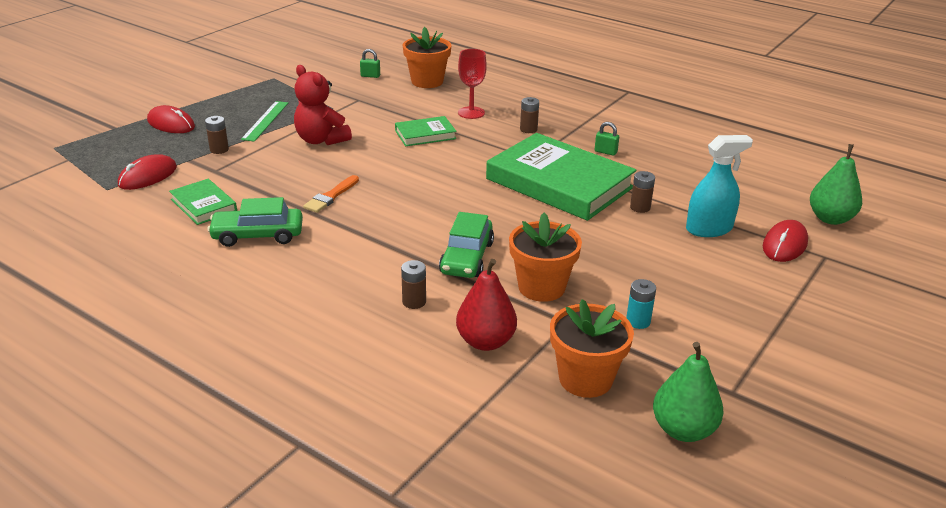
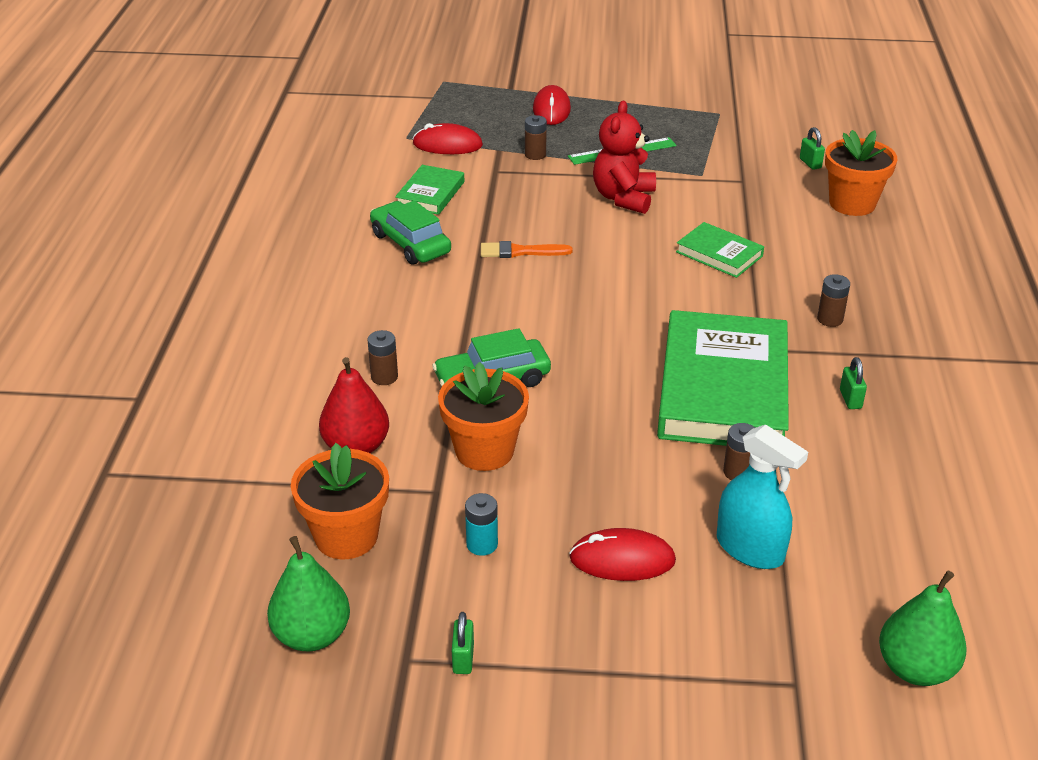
camera: 60 degrees right, 5 degrees up
(471, 113) = (815, 263): red goblet -> none
(745, 367) = (463, 658): none -> green padlock
(784, 244) = (785, 633): red mouse -> red mouse (622, 559)

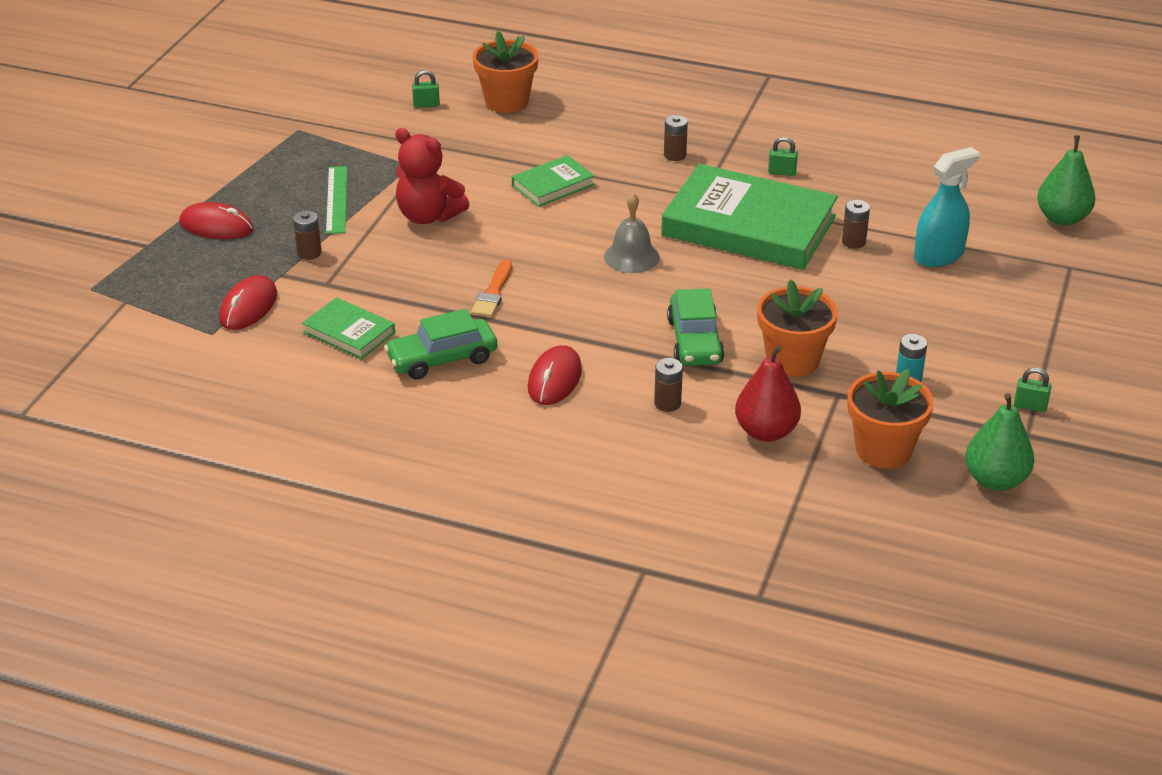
camera: 75 degrees left, 0 degrees up
(620, 319) = (631, 257): none -> grey bell
(622, 559) = (939, 314): red mouse -> red mouse (554, 379)

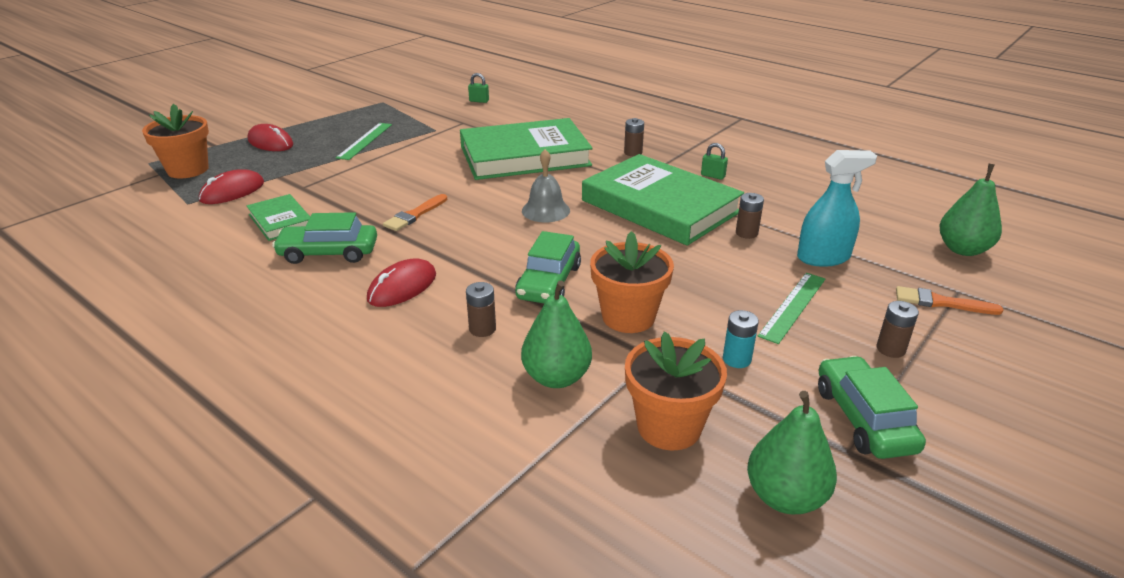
camera: 20 degrees right, 5 degrees down
(309, 253) = (311, 167): brown battery -> brown battery (890, 349)
(428, 216) = (417, 160): red teddy bear -> none
(506, 101) = (535, 107): orange flower pot -> orange flower pot (188, 170)
(553, 185) = (524, 156): green book -> green book, size x2.11
(766, 432) = (556, 377): red pear -> green pear
(933, 316) = (793, 306): none -> green ruler
(1030, 406) = (864, 419): green padlock -> green car
(1059, 282) = (941, 302): none -> orange brush

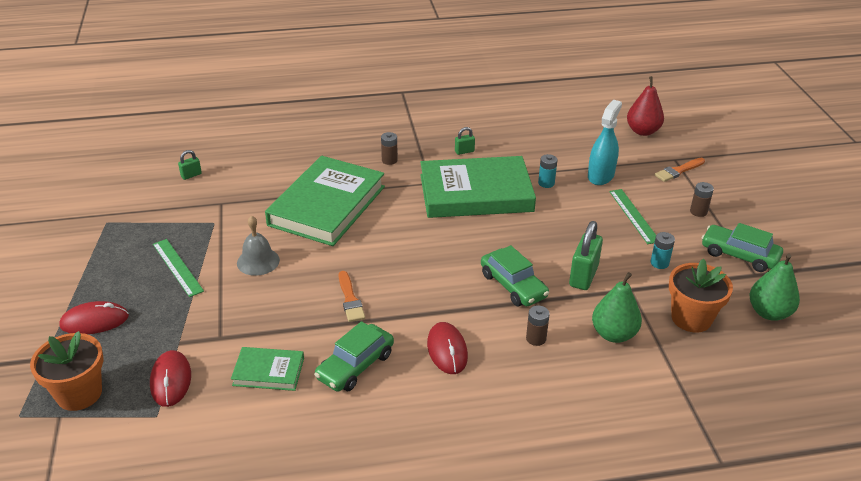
camera: 50 degrees left, 5 degrees up
(545, 210) = (421, 239): grey bell -> grey bell (258, 261)
(628, 317) = (583, 276): orange flower pot -> green padlock
(746, 233) = (546, 183): brown battery -> turquoise battery
(963, 249) = (642, 131): green pear -> red pear

